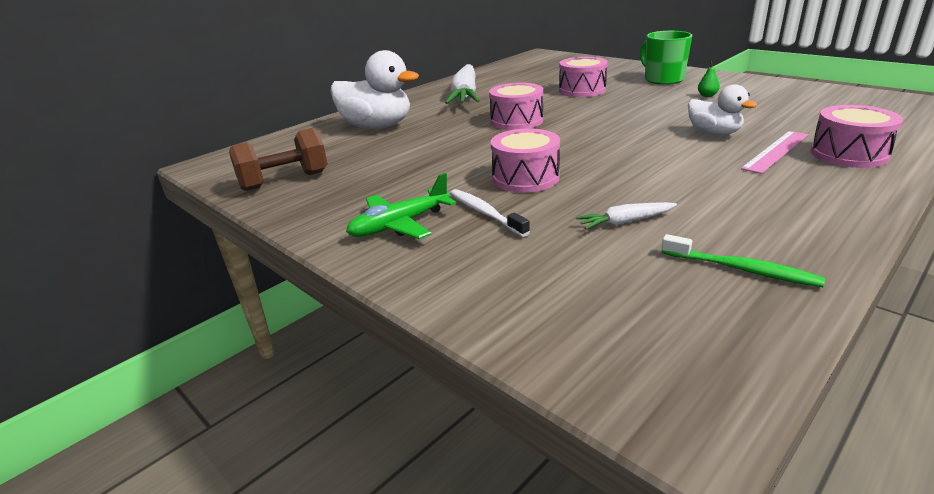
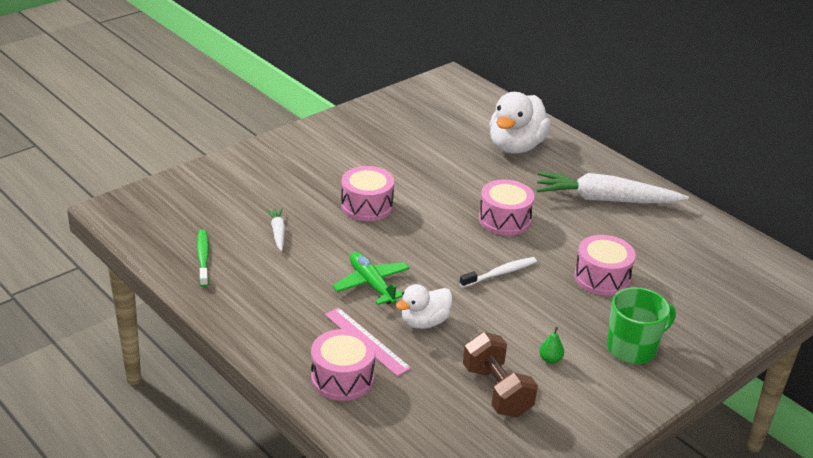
camera: 90 degrees right, 5 degrees up
(284, 181) = (406, 110): brown dumbbell -> brown dumbbell (496, 391)
(399, 225) = (315, 152): green plane -> green plane (371, 284)
(485, 213) = (316, 183): white toothbrush -> white toothbrush (500, 273)
(741, 269) = (203, 258): green toothbrush -> green toothbrush turned 135 degrees clockwise

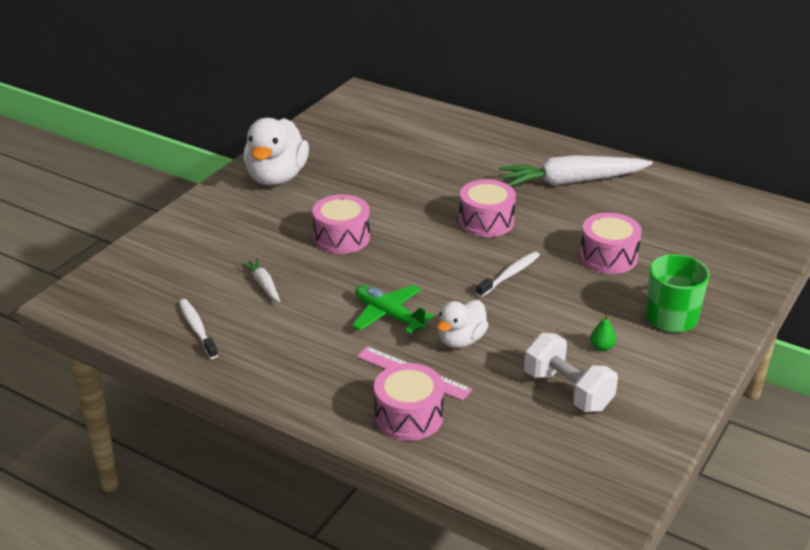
camera: 15 degrees left, 0 degrees up
(203, 258) = (197, 329): green toothbrush -> white toothbrush
(496, 391) = (567, 391): brown dumbbell -> white dumbbell
(516, 147) = (459, 148): white duck -> white duck (276, 177)

